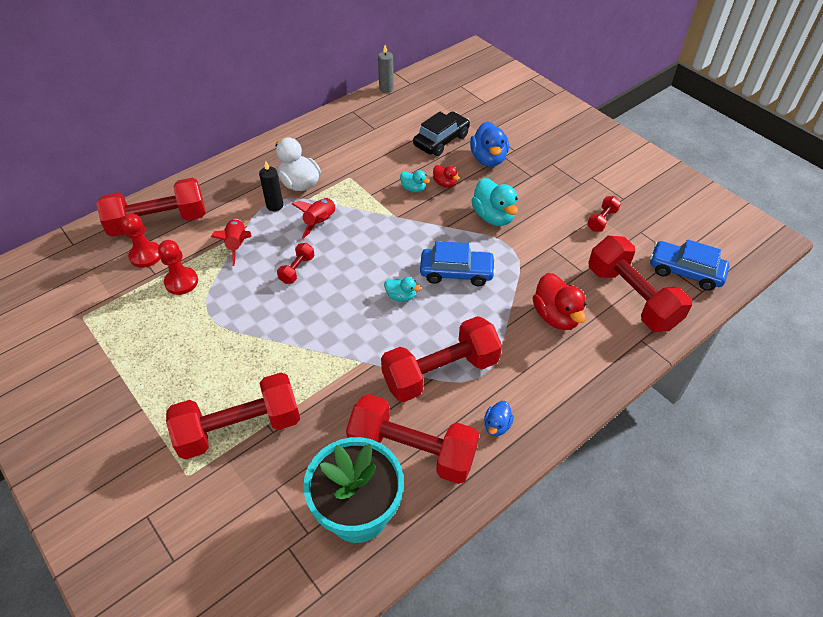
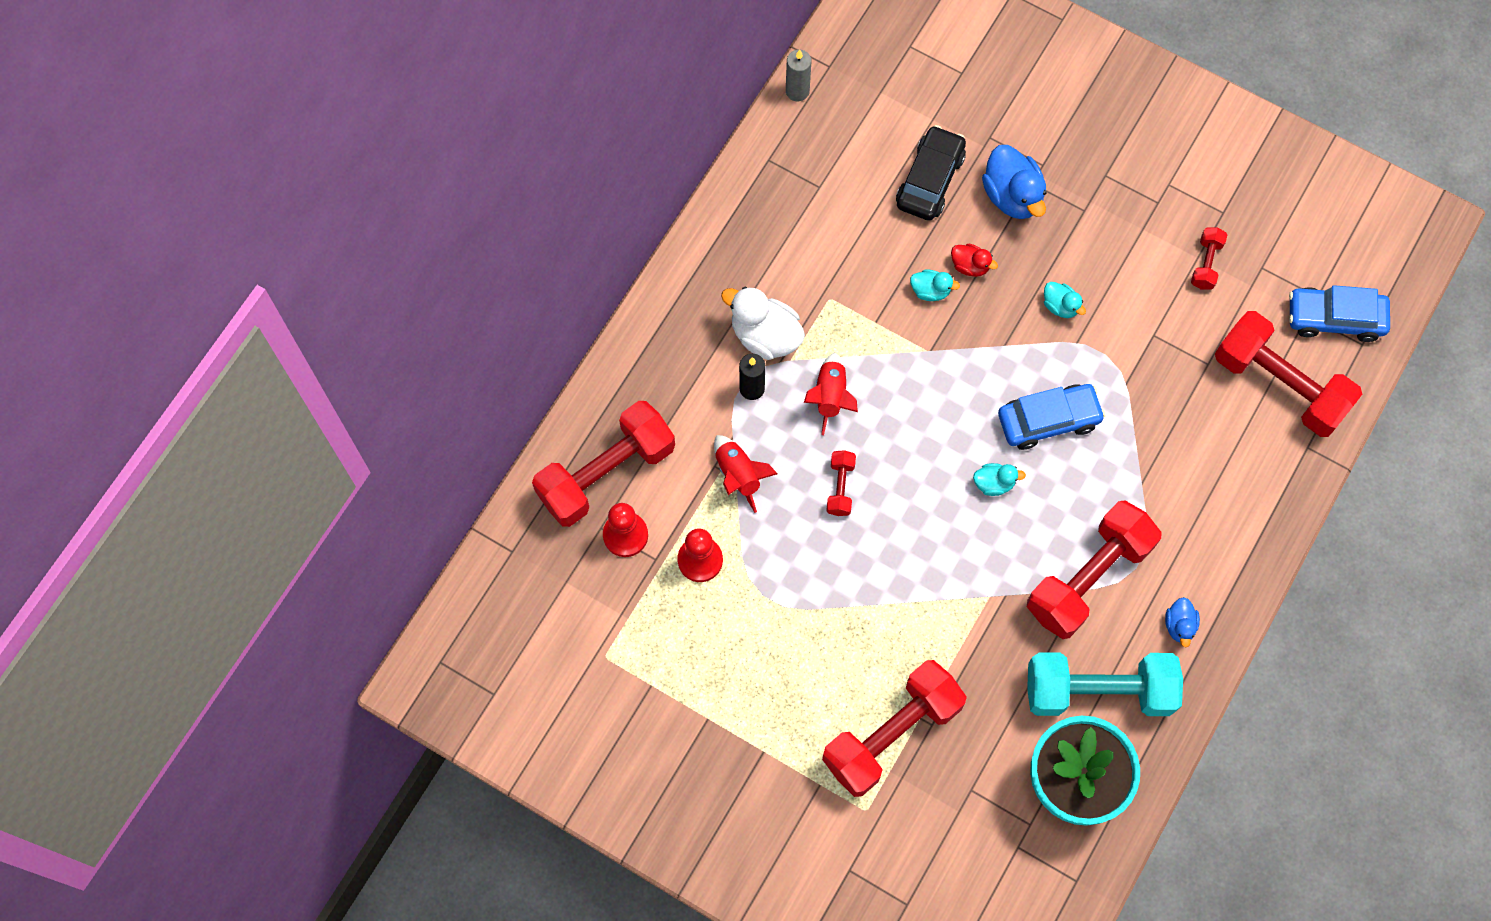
camera: 20 degrees left, 20 degrees up
(412, 451) = (1098, 691): red dumbbell -> turquoise dumbbell
(493, 216) = (1060, 306): turquoise duck -> turquoise duck, size x0.54
(556, 316) = (1196, 446): red duck -> none

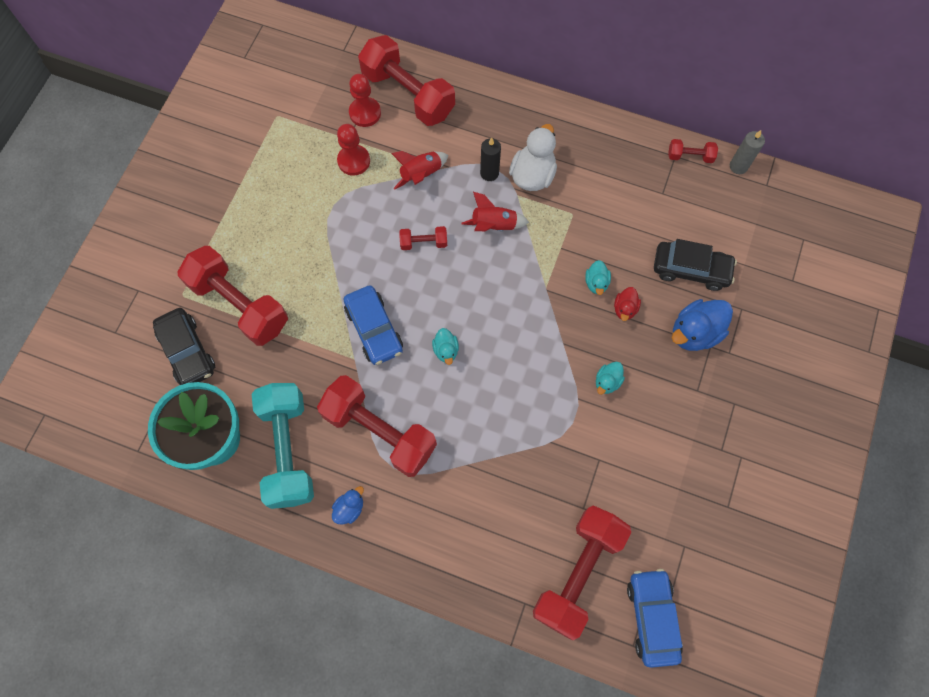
camera: 80 degrees right, 0 degrees up
(949, 808) = (187, 351): none -> black car
(1048, 420) = (506, 384): blue car -> blue car (374, 329)
(1179, 625) = (349, 508): blue duck -> blue duck turned 135 degrees clockwise
(1206, 263) = (675, 497): red dumbbell -> red dumbbell (690, 156)

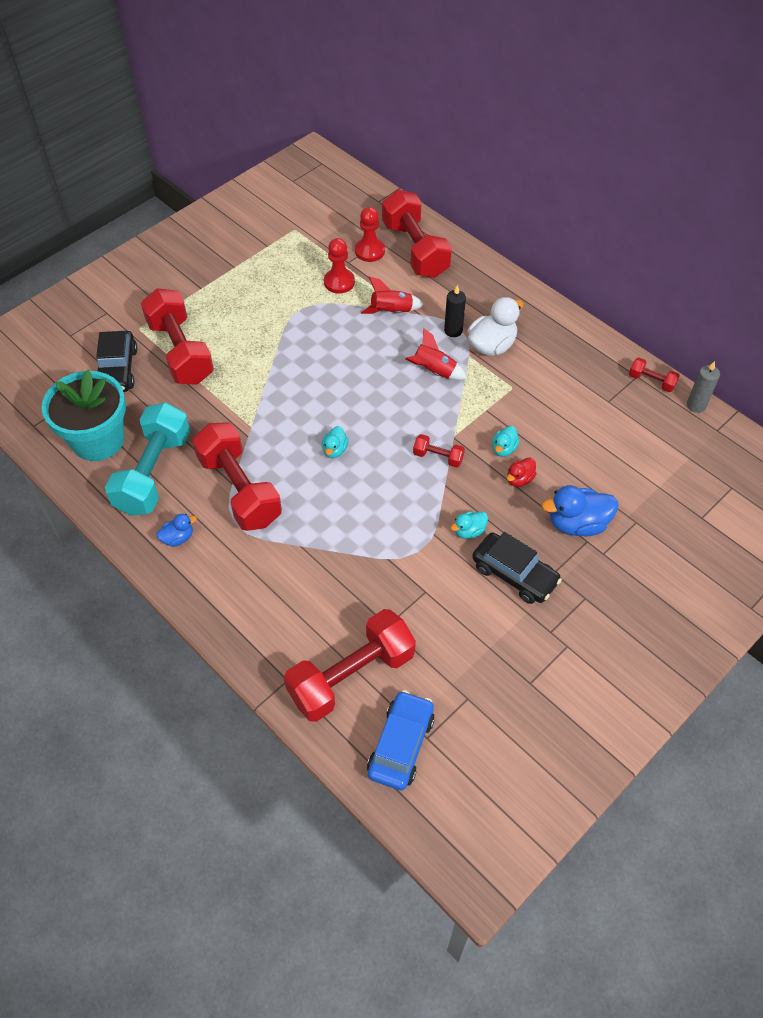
camera: 25 degrees right, 15 degrees down
(374, 329) = (282, 411): blue car -> none
(423, 243) = (363, 362): red dumbbell -> red dumbbell (438, 457)
(691, 269) = (602, 471): black car -> black car (514, 574)

